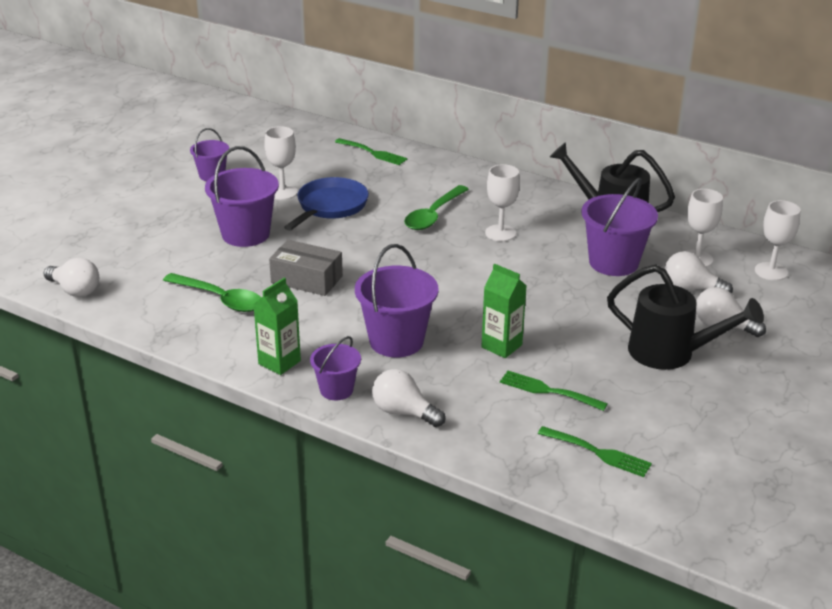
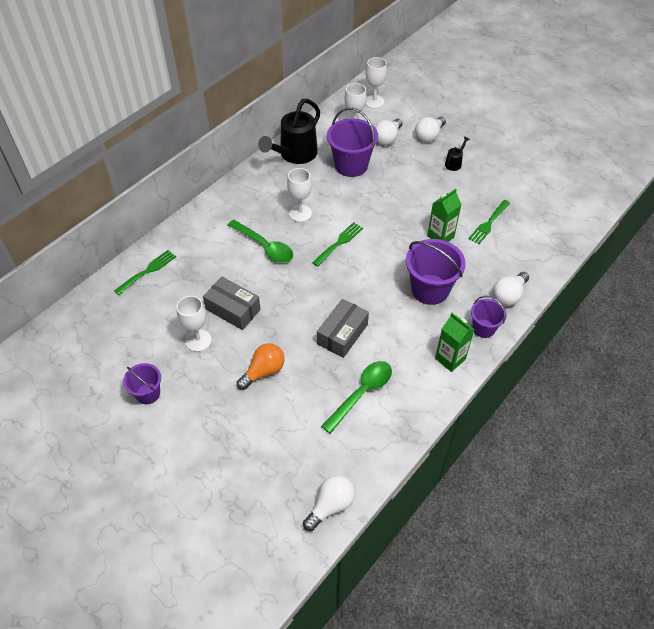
camera: 80 degrees left, 20 degrees up
(245, 234) = (263, 371): purple bucket -> orange light bulb
(330, 206) = (233, 309): blue pan -> grey box
(598, 453) = (546, 213): green fork -> green fork (339, 243)
(671, 353) = (454, 163): black watering can -> black watering can, size x0.44

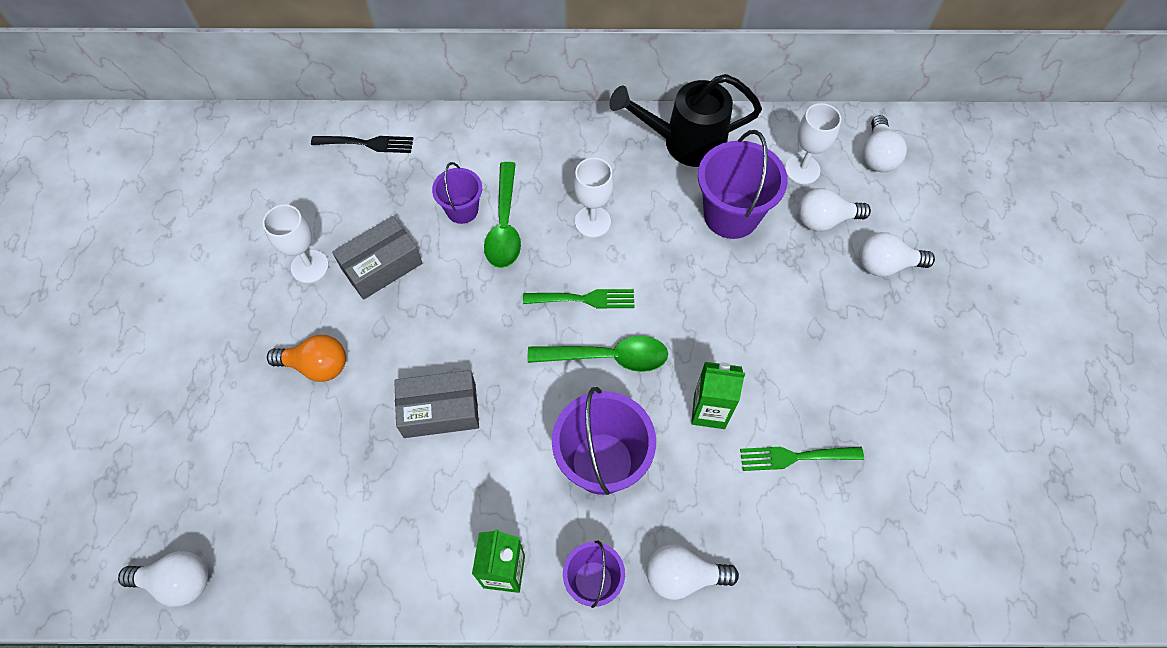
camera: 50 degrees right, 10 degrees up
(148, 271) = (367, 143): green fork -> black fork
(148, 393) = (202, 275): purple bucket -> purple bucket (462, 210)
(233, 309) = (382, 266): grey box -> grey box turned 60 degrees clockwise
(361, 393) = (365, 499): green spoon -> green spoon (607, 357)
(374, 102) = (877, 155): white goblet -> white light bulb
(454, 163) = (867, 333): black watering can -> none

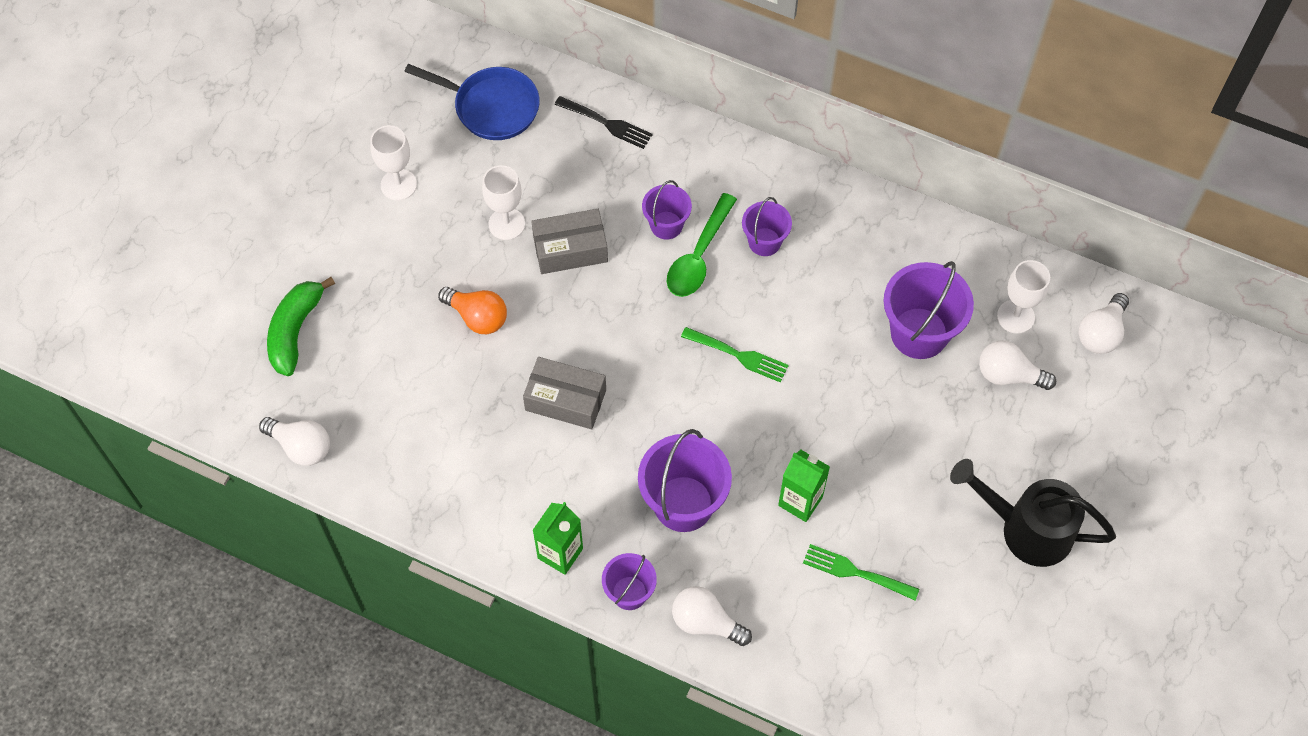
camera: 25 degrees right, 0 degrees up
(128, 458) = (295, 331): none -> green banana
(252, 168) = (491, 107): none -> blue pan
(557, 190) = (764, 242): none -> purple bucket
(592, 222) = (783, 286): white goblet -> white goblet (398, 185)
(607, 357) = (733, 416): green spoon -> none
(685, 143) = (913, 243): black watering can -> black watering can (1026, 529)
(886, 265) = (1043, 442): white light bulb -> none

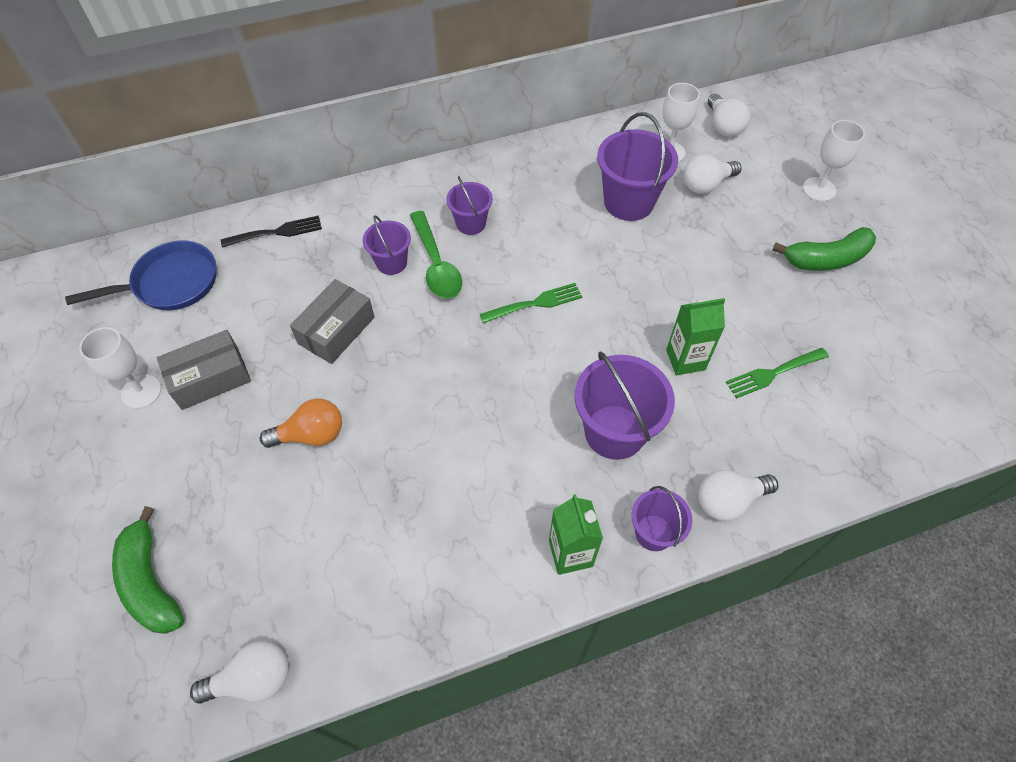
camera: 45 degrees left, 5 degrees down
(506, 224) = (266, 351): white goblet -> white goblet (819, 189)
(565, 400) = (447, 436): grey box -> grey box (210, 378)
(1026, 529) = (826, 259): black watering can -> green banana

